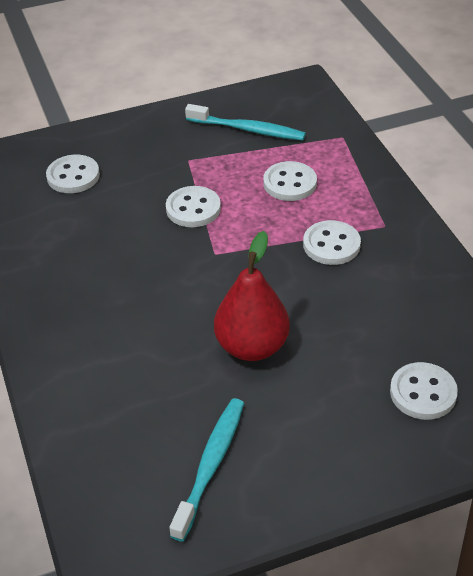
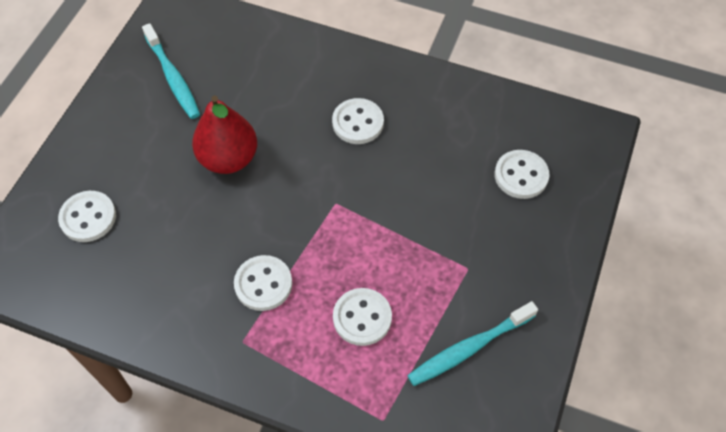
camera: 130 degrees right, 15 degrees up
(193, 209) = (400, 225): white button -> white button (358, 123)

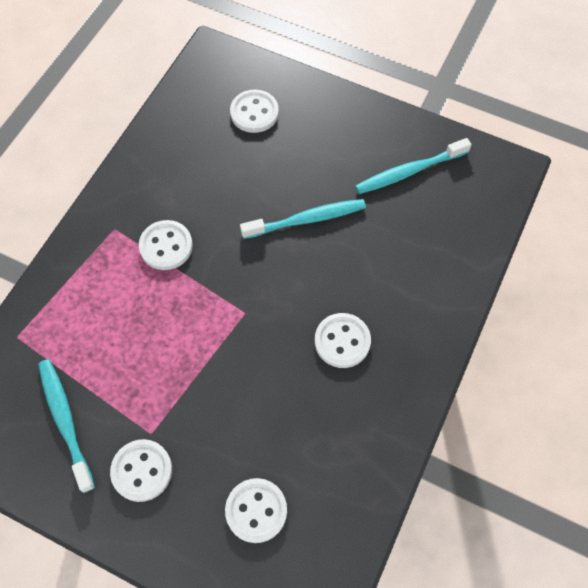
camera: 95 degrees right, 5 degrees up
(228, 158) = (306, 219): red pear -> turquoise toothbrush
(362, 318) = (116, 327): white button -> white button (142, 471)

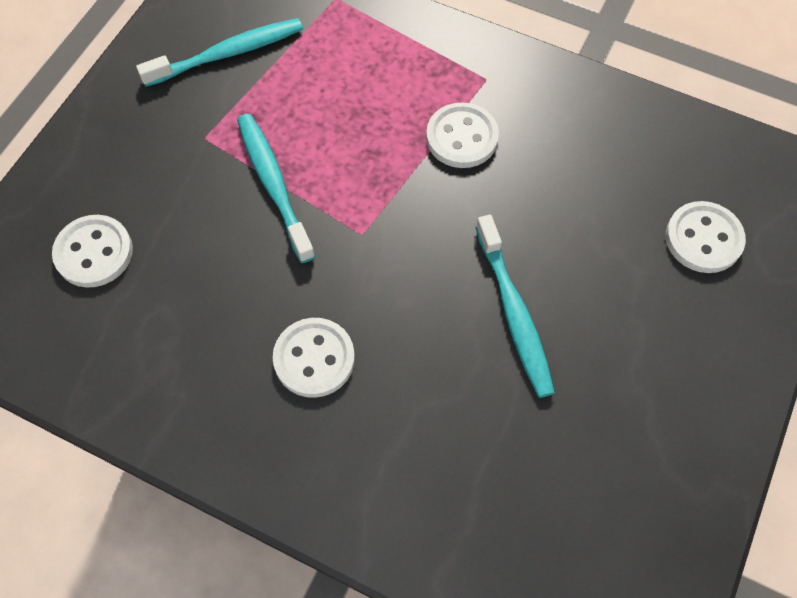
camera: 90 degrees right, 0 degrees up
(142, 471) = (160, 131): white button -> none
(409, 172) = (618, 474): turquoise toothbrush -> turquoise toothbrush (273, 185)

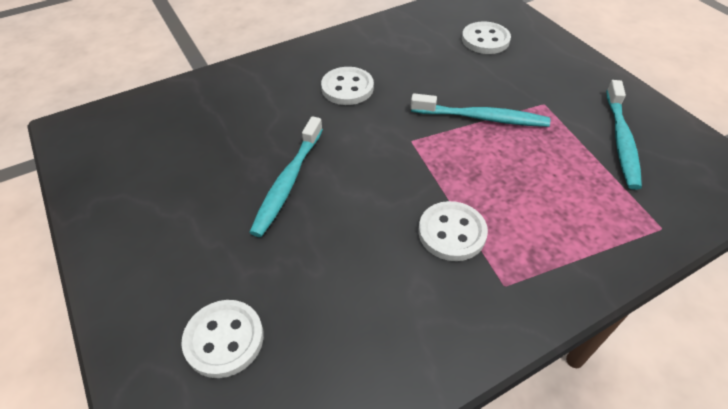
camera: 125 degrees right, 15 degrees down
(514, 313) = (288, 182): turquoise toothbrush -> turquoise toothbrush turned 90 degrees counterclockwise

